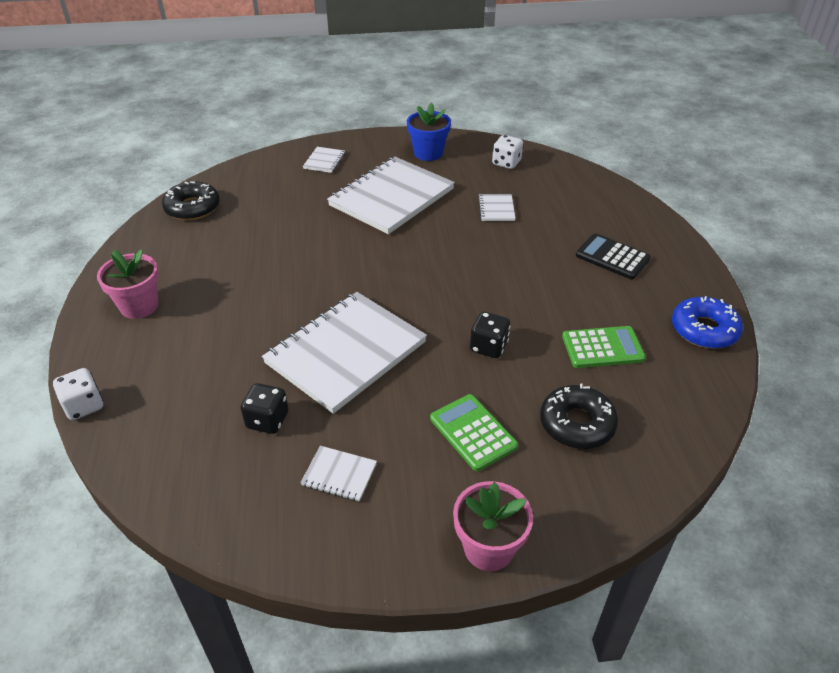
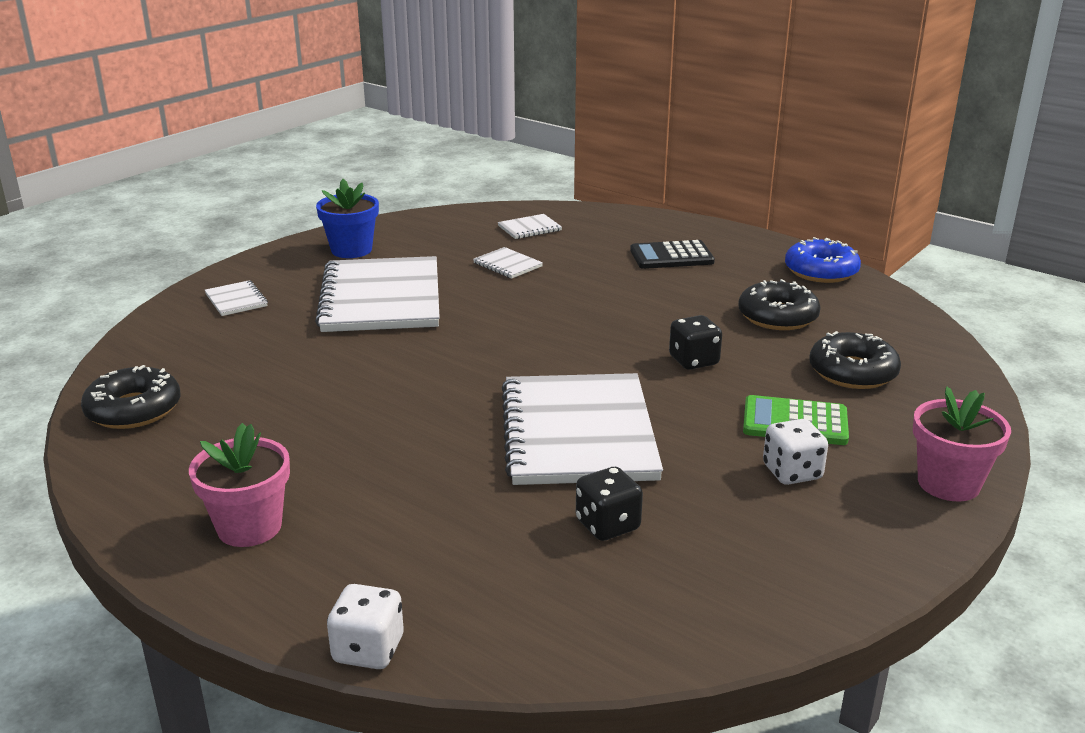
camera: 45 degrees left, 15 degrees down
(339, 474) = (752, 518): white notebook -> white notebook (529, 228)
(506, 163) = (450, 228): white dice -> white dice (792, 472)
(602, 348) = (777, 316): green calculator -> black donut

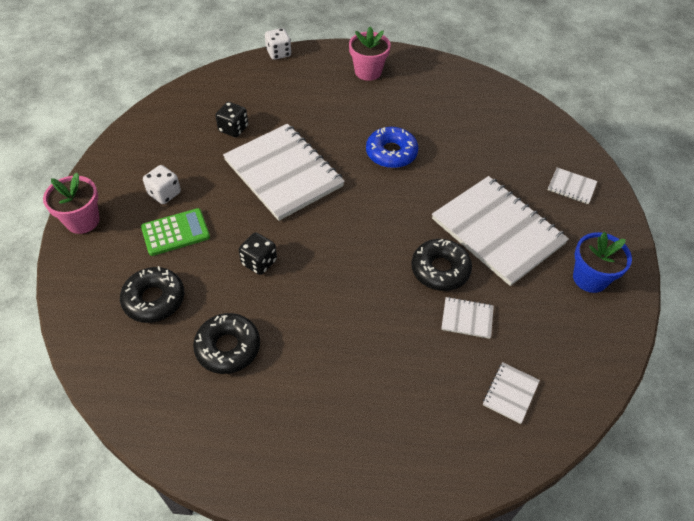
camera: 145 degrees right, 25 degrees up
(134, 410) = (492, 97): black donut -> black donut (440, 270)
(671, 256) = (358, 407): black calculator -> none
(821, 271) = (220, 452): blue donut -> blue donut (391, 153)

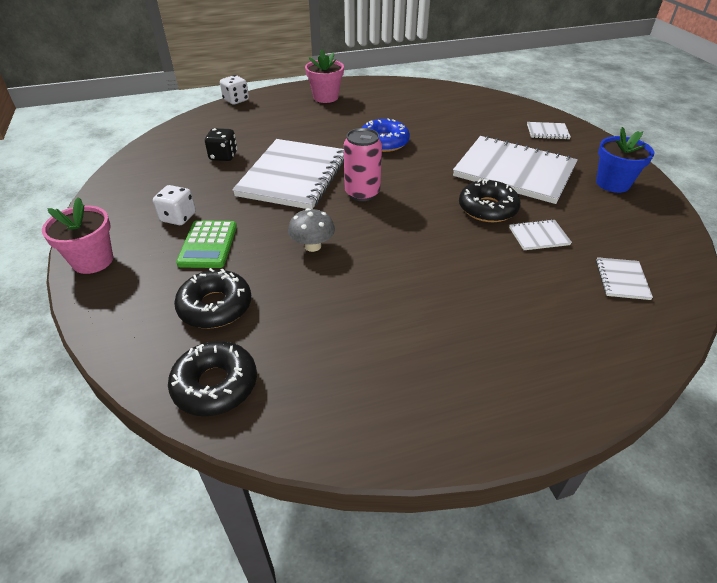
camera: 20 degrees left, 10 degrees down
(175, 232) = (208, 245): green calculator -> green calculator turned 135 degrees clockwise
(228, 347) = (325, 325): black donut -> black donut (215, 385)
(259, 262) = (312, 246): black dice -> grey mushroom
(283, 173) = (293, 176): white notebook -> white notebook turned 75 degrees clockwise
(334, 214) = (362, 193): none -> pink can

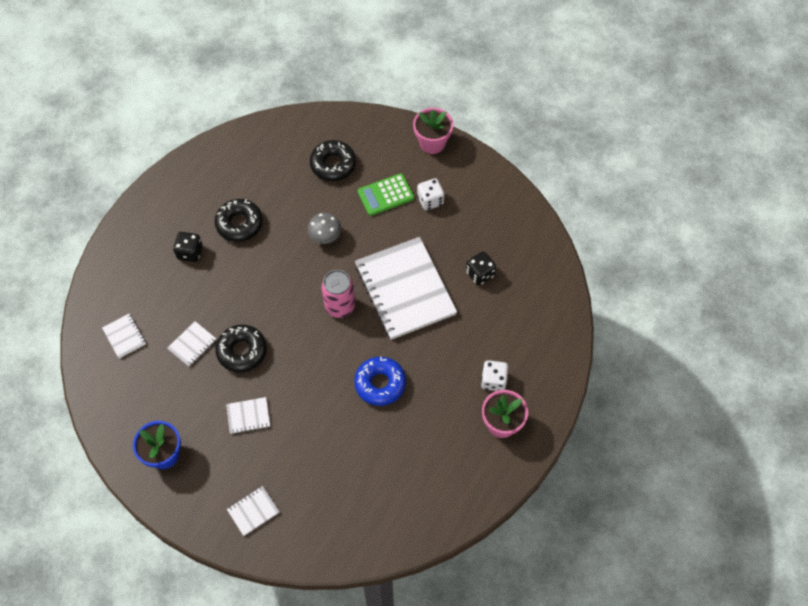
camera: 140 degrees right, 20 degrees up
(208, 245) = (385, 195): green calculator -> green calculator turned 75 degrees counterclockwise
(215, 385) = (287, 133): black donut -> black donut (239, 224)
(236, 100) = (572, 355): white dice -> white dice (493, 380)
(484, 317) = (190, 252): none -> black dice
(514, 171) = (248, 416): white notebook -> white notebook, size x0.41

